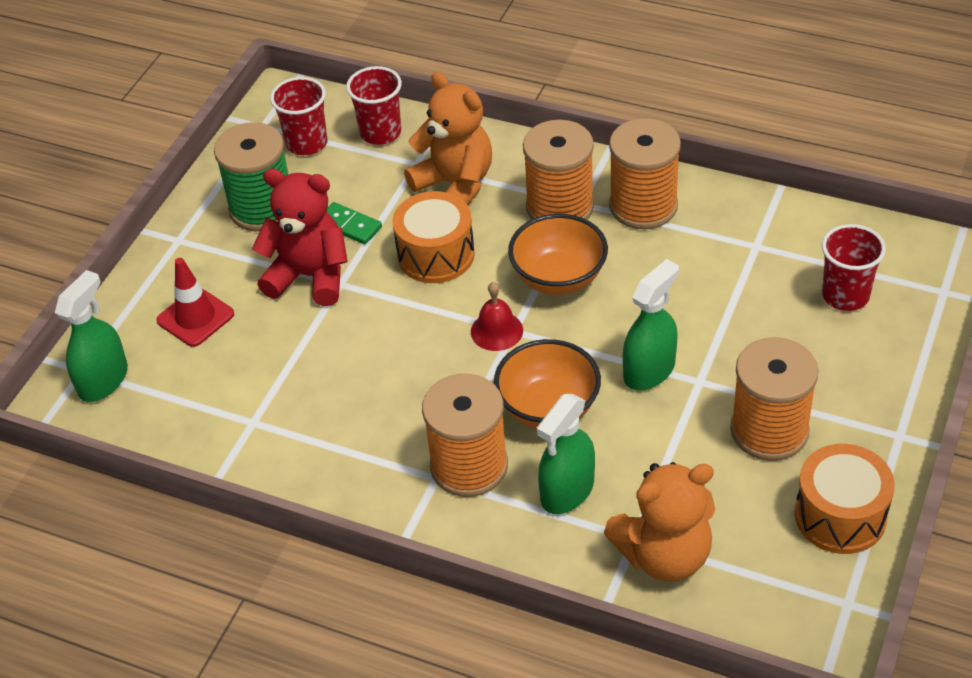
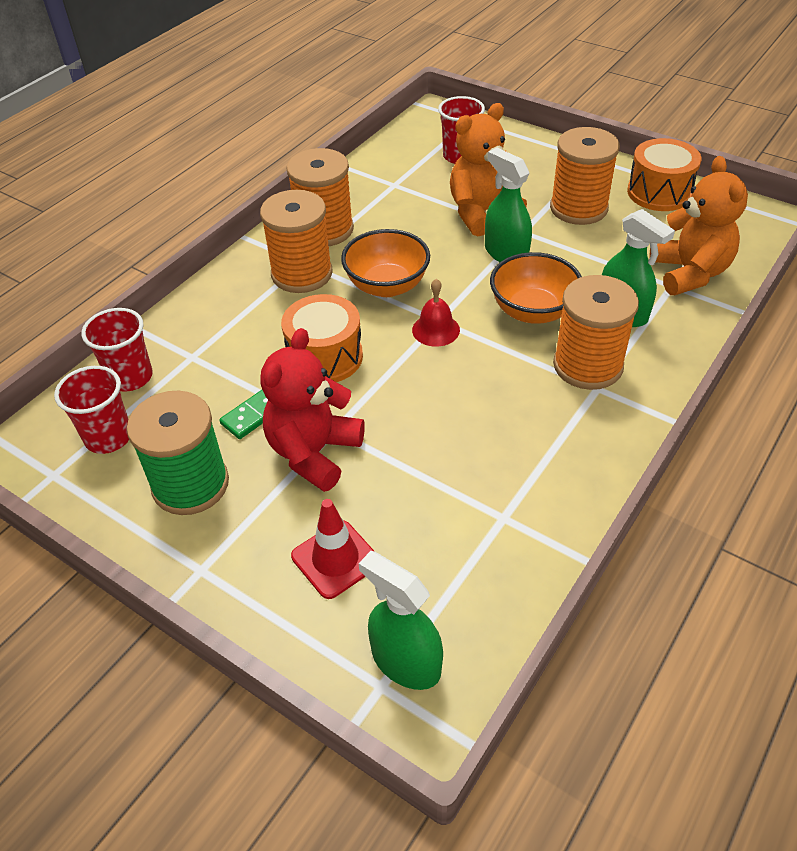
camera: 80 degrees left, 0 degrees up
(455, 185) = (238, 333): orange teddy bear -> orange teddy bear (482, 213)

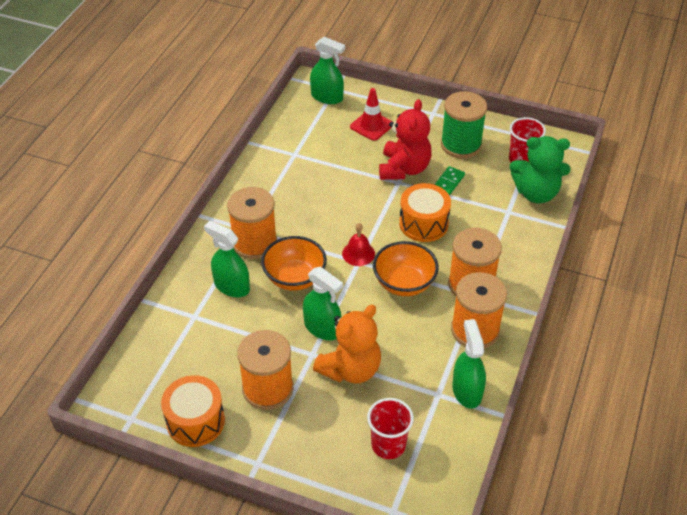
camera: 165 degrees right, 0 degrees up
(130, 377) = (536, 193): red cup -> green teddy bear
(363, 183) = (467, 391): none -> green spray bottle
(689, 273) = (180, 330): orange teddy bear -> none

